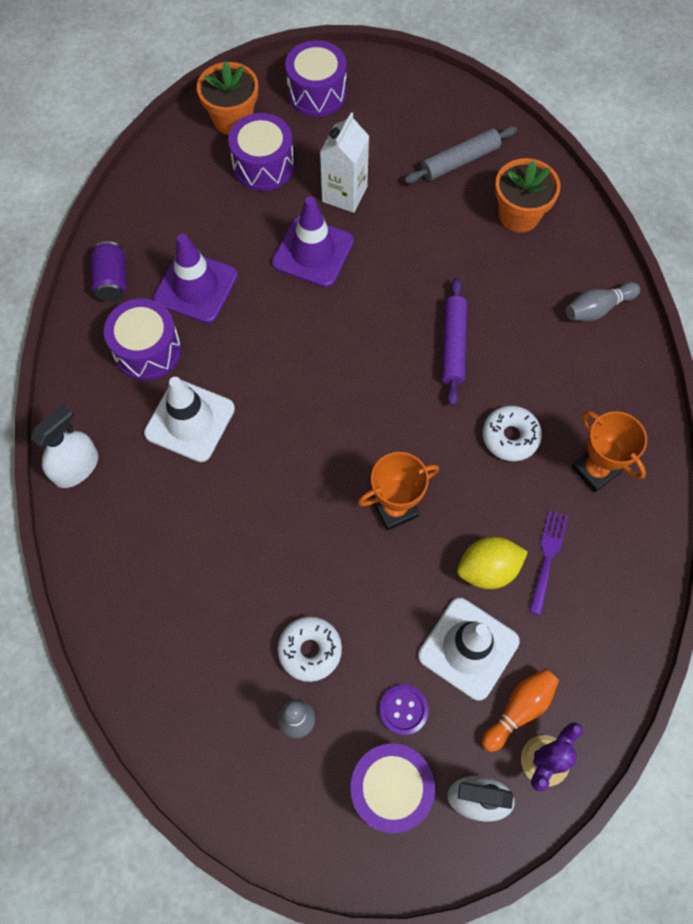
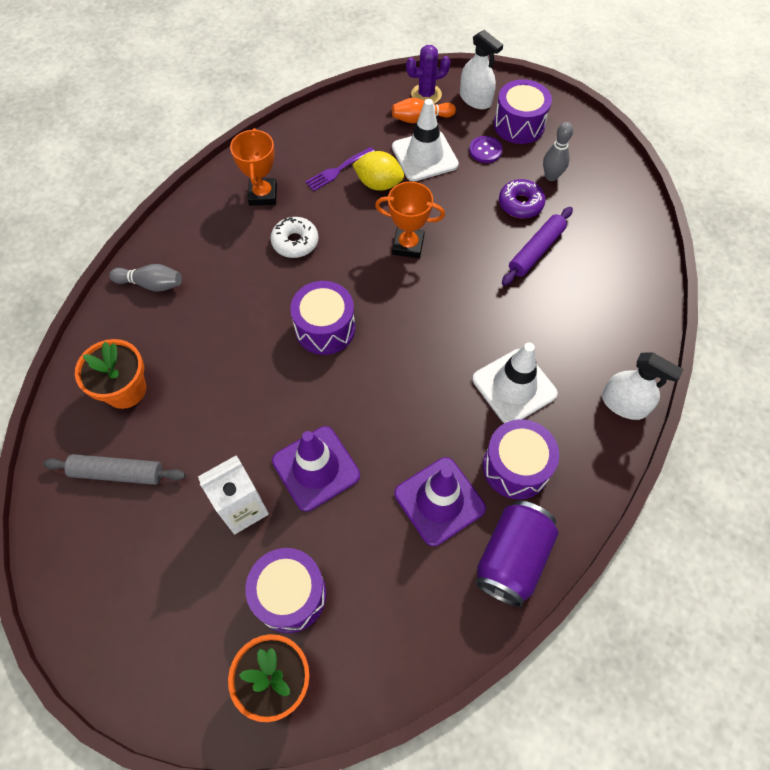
camera: 145 degrees left, 5 degrees down
(76, 467) = (624, 404): white spray bottle -> white spray bottle turned 135 degrees counterclockwise
(112, 280) = (512, 558): purple can -> purple can, size x1.56
(310, 650) = (520, 204): white donut -> purple donut
(317, 93) = (168, 653): purple drum -> purple drum (325, 328)
(453, 345) = (275, 322): purple rolling pin -> purple rolling pin (536, 251)

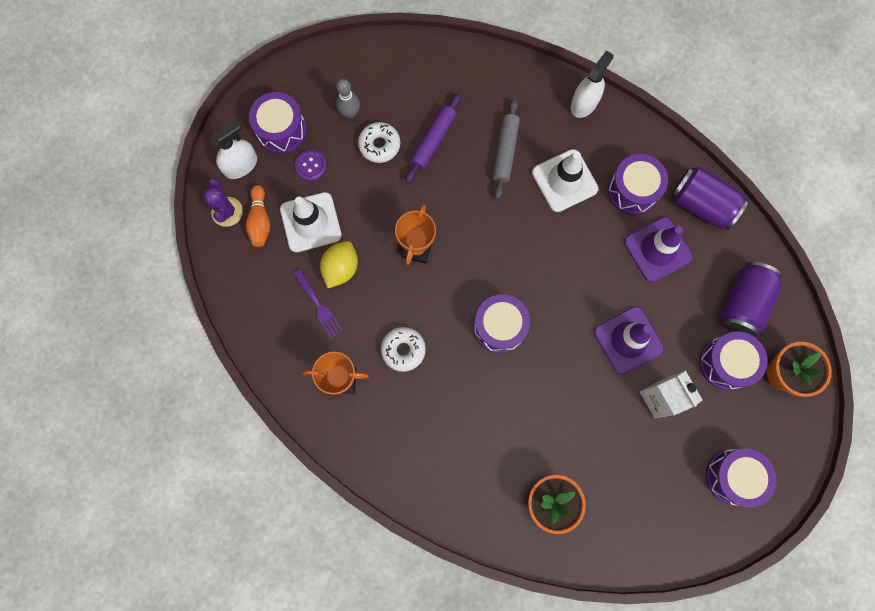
camera: 85 degrees left, 15 degrees up
(118, 473) = (627, 501): grey rolling pin -> grey rolling pin (505, 152)
(138, 606) = (733, 476): none -> purple drum
(151, 284) = (439, 485): grey bowling pin -> none
(374, 618) = (742, 304): none -> purple can
(520, 204) = (379, 145): purple donut -> white donut
(536, 251) = (433, 141): purple rolling pin -> purple rolling pin turned 75 degrees clockwise

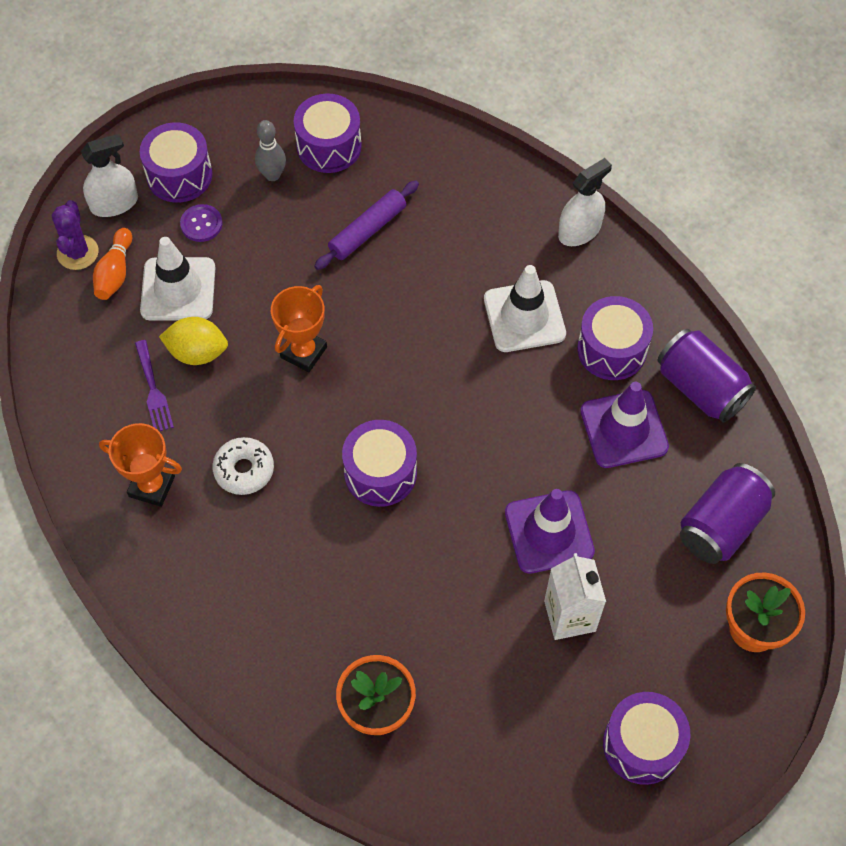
camera: 15 degrees right, 15 degrees down
(341, 268) = (197, 352): yellow lemon -> yellow lemon turned 60 degrees clockwise
(379, 145) = (297, 220): white donut -> none
(505, 152) = (457, 264): grey rolling pin -> none
(725, 363) = (675, 594): purple drum -> purple drum (329, 146)

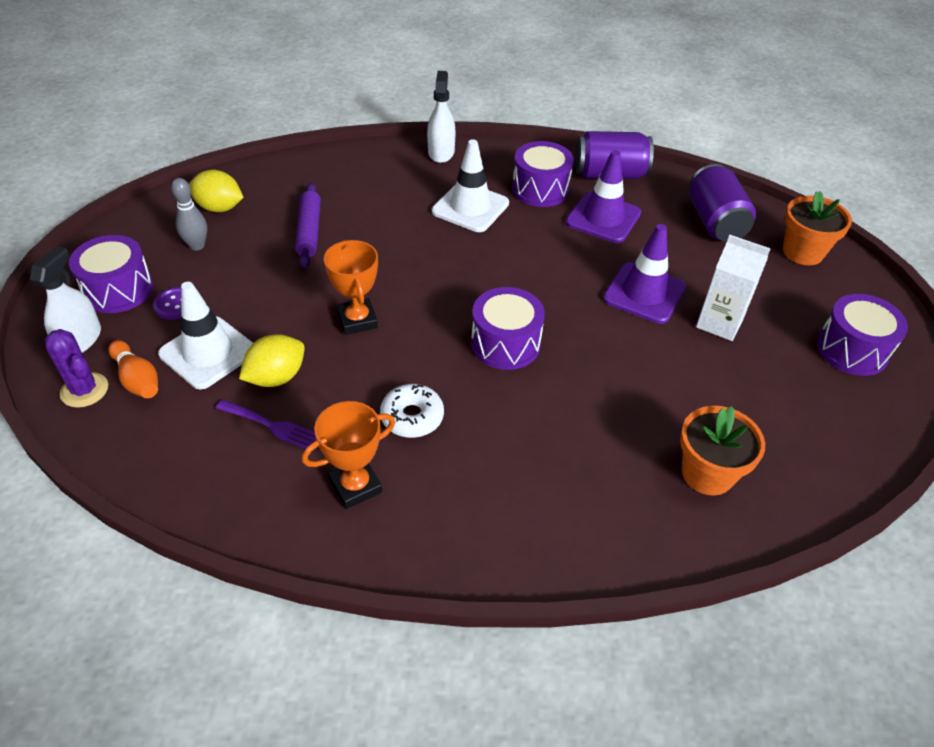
camera: 50 degrees left, 15 degrees down
(329, 146) = (219, 208): purple drum -> yellow lemon

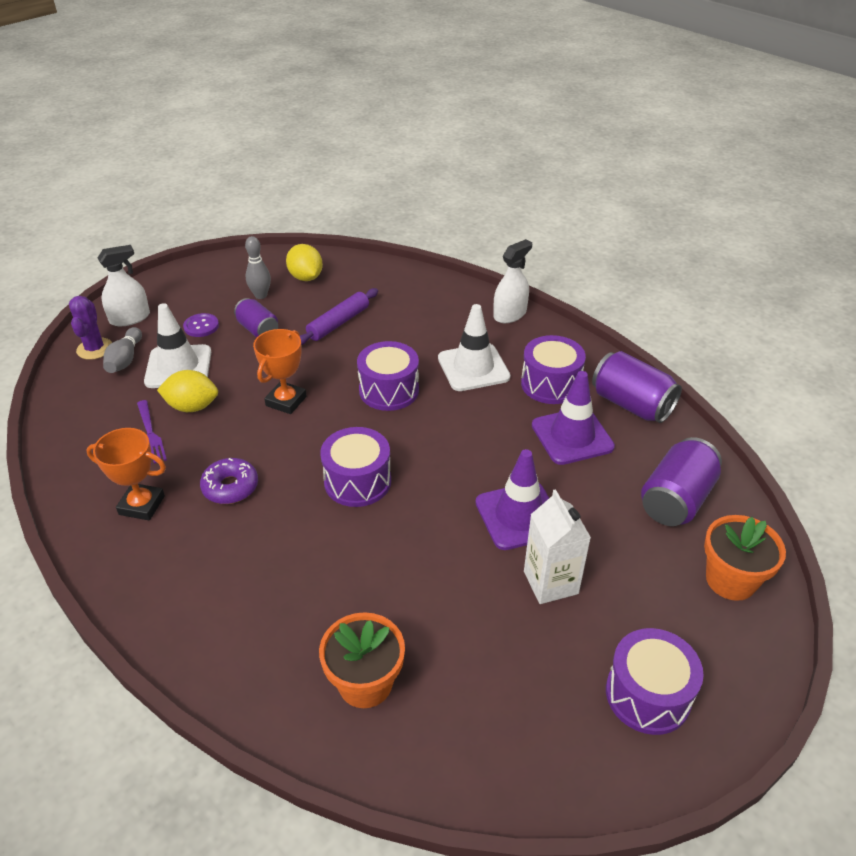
camera: 45 degrees right, 5 degrees down
(118, 290) = (185, 299): purple drum -> purple drum (389, 390)
(137, 379) = (125, 359): orange bowling pin -> grey bowling pin
(241, 277) = (258, 330): none -> purple can
(412, 417) = (230, 487): white donut -> purple donut

